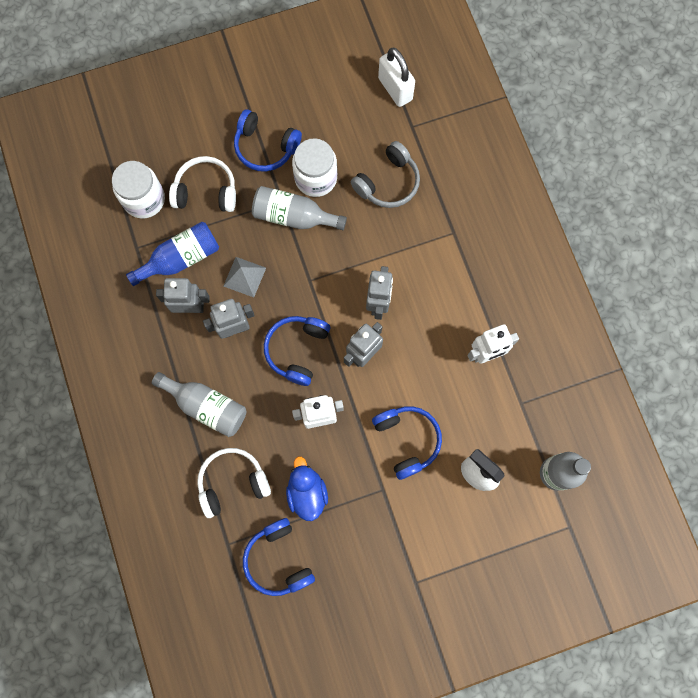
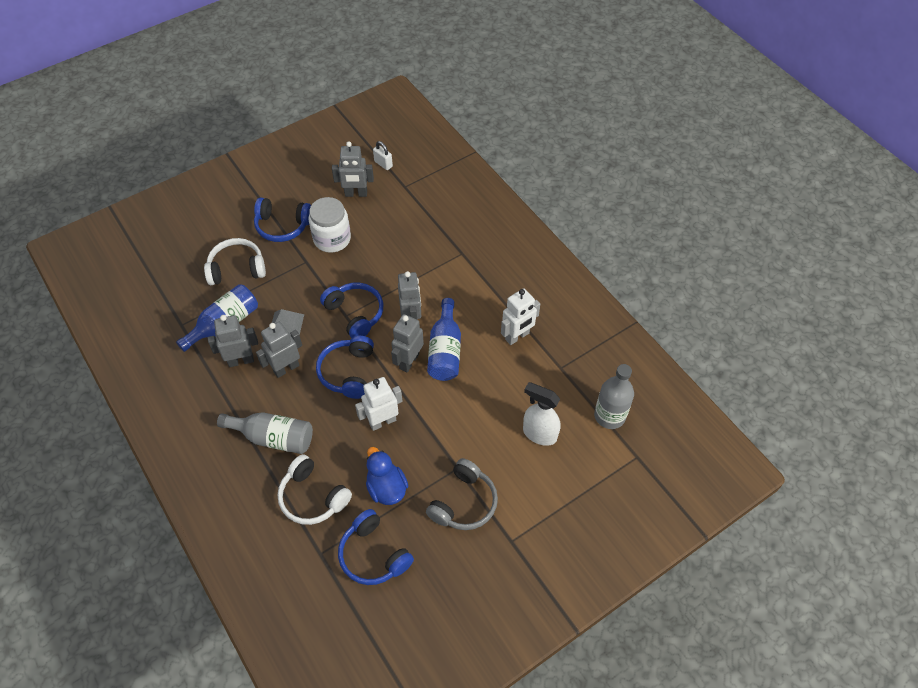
camera: 15 degrees left, 20 degrees down
(144, 199) = (181, 286): white jar -> none
(232, 482) = (313, 497): white headphones -> white headphones turned 105 degrees counterclockwise
(293, 216) = (319, 271): grey bottle -> none
(355, 123) = (356, 194): none -> grey robot
(388, 182) = (395, 229): grey headphones -> grey headphones (464, 502)
(395, 89) = (383, 164): white padlock -> white padlock, size x0.56
(404, 350) = (445, 350): none -> blue bottle
(407, 440) = (468, 421): blue headphones -> blue headphones (355, 314)

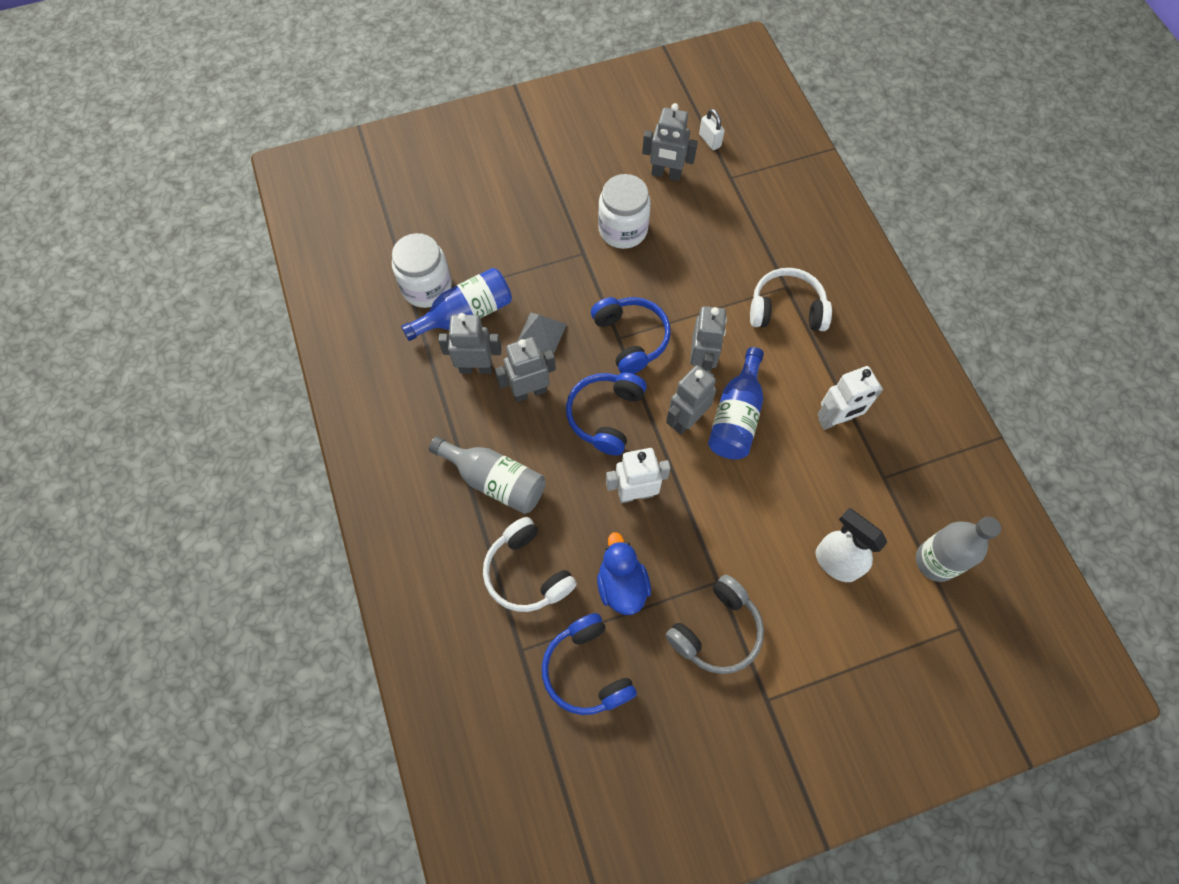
camera: 15 degrees right, 10 degrees up
(189, 311) = (427, 287): none -> white jar
(237, 268) = (496, 243): white headphones -> white headphones (786, 309)
(282, 226) = (564, 198): blue headphones -> none

